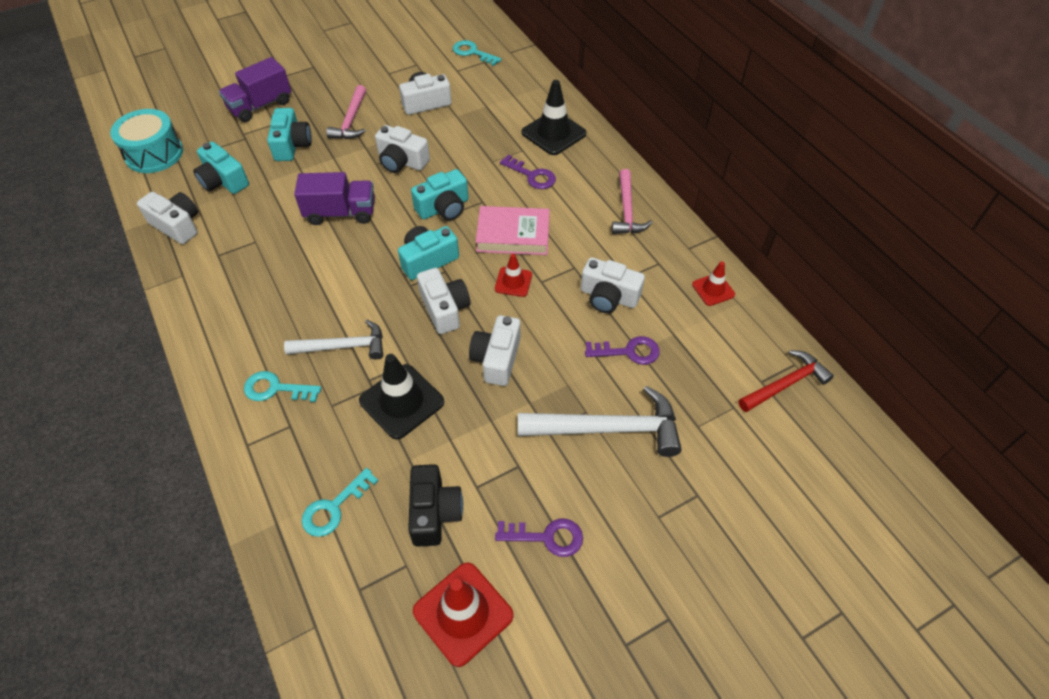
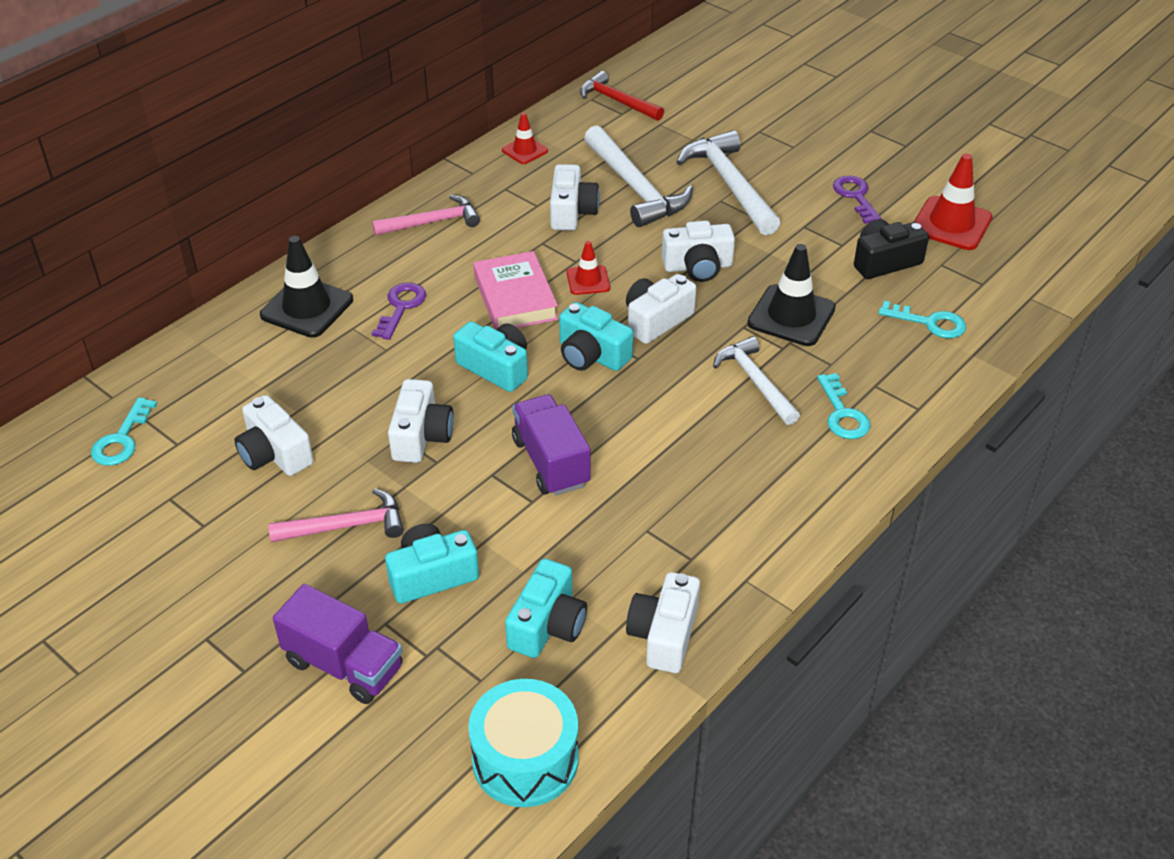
camera: 110 degrees left, 10 degrees down
(628, 351) = (635, 188): purple key -> white hammer

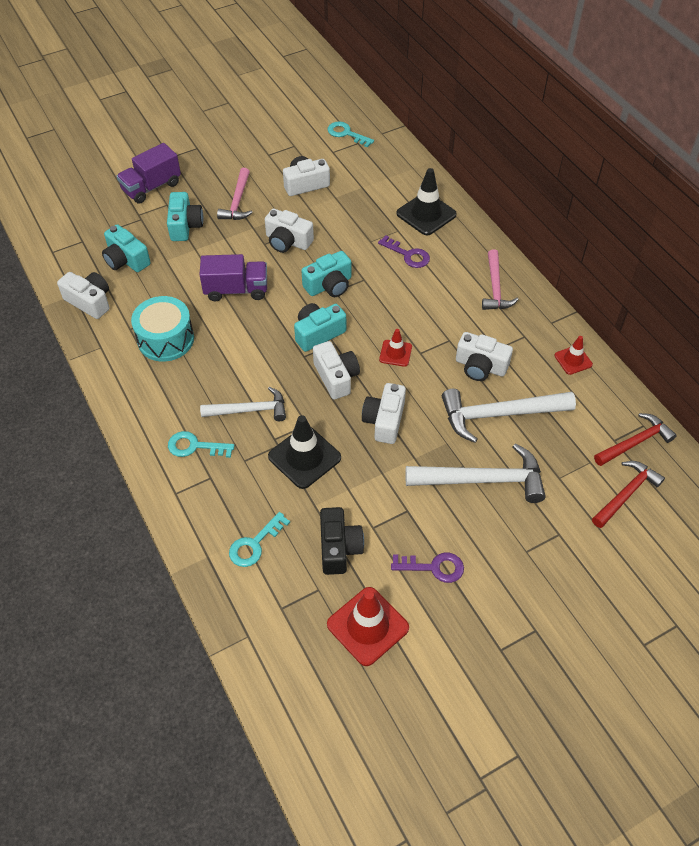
camera: 110 degrees right, 10 degrees up
(515, 298) = (393, 310): pink book -> none
(525, 759) = (59, 234): turquoise drum -> turquoise drum (166, 339)
(684, 100) = (626, 494): none -> red hammer

